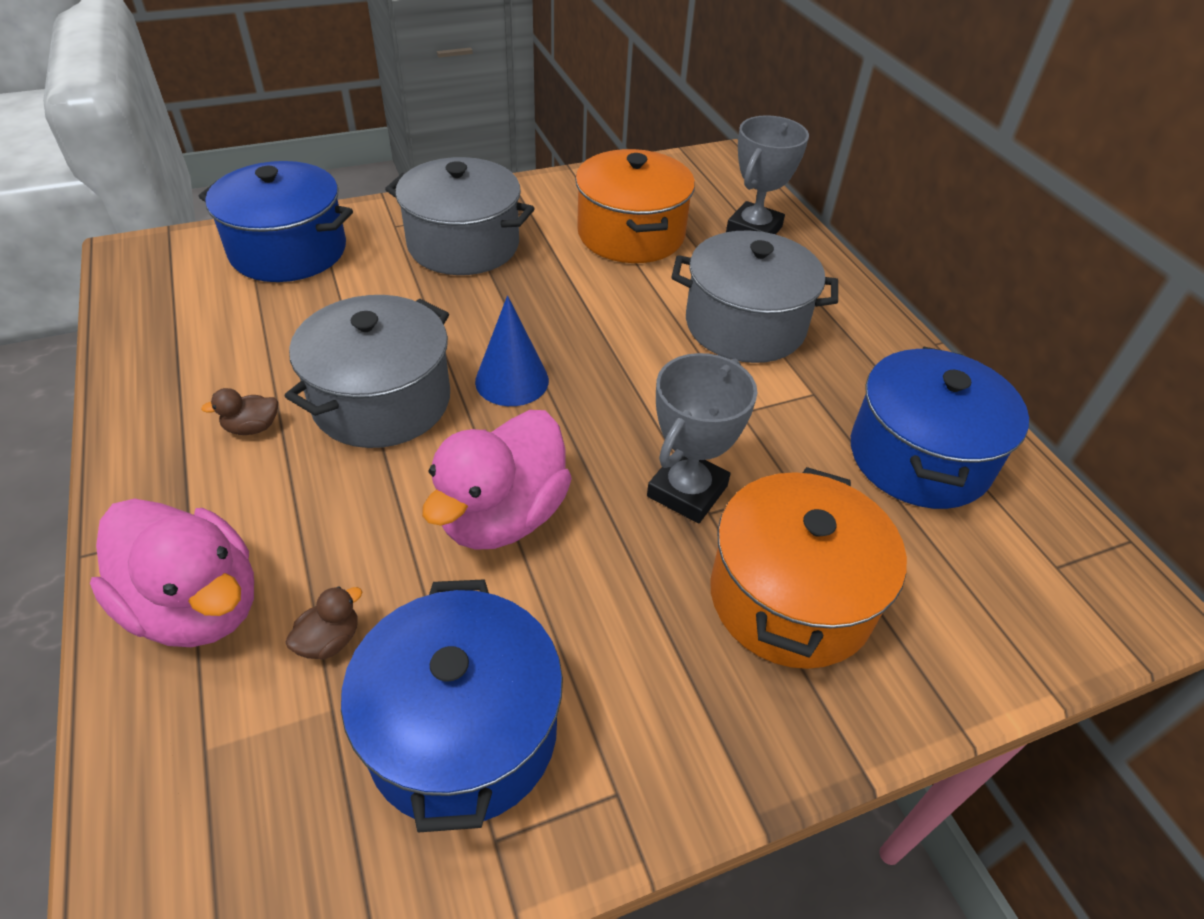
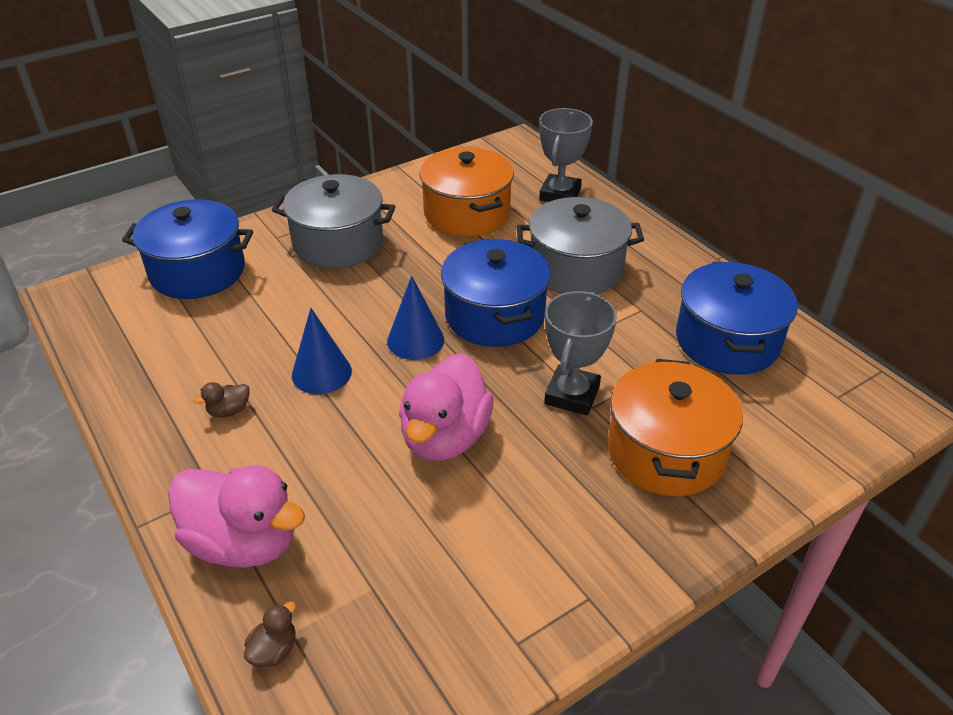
camera: 10 degrees left, 5 degrees down
(329, 640) = (352, 545): brown duck -> brown duck (274, 650)
(381, 401) = (321, 373): grey pot -> blue cone
(462, 732) = (470, 583): blue pot -> blue pot (494, 315)

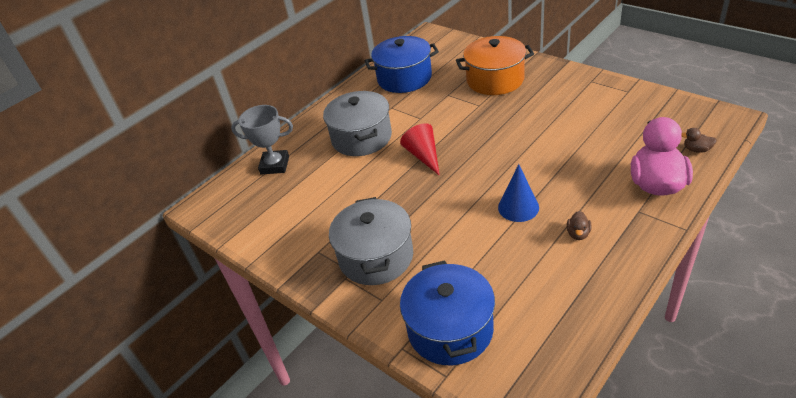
camera: 100 degrees left, 0 degrees up
(229, 411) = (578, 234): brown duck -> brown duck turned 60 degrees clockwise
(415, 340) = (464, 179): blue cone -> none
(445, 437) = (534, 143): pink duck -> none
(467, 213) = (312, 202): orange pot -> none
(494, 315) = (423, 156): blue pot -> red cone
(572, 395) = (474, 113): grey trophy -> none

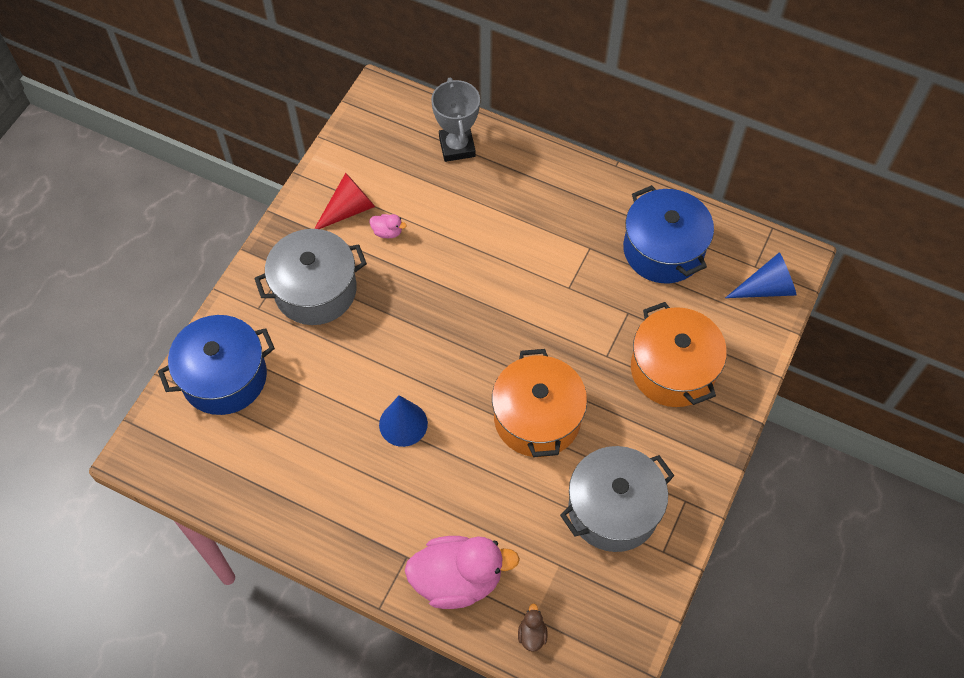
camera: 70 degrees right, 20 degrees up
(335, 208) = (387, 232): none -> pink duck
(361, 138) = (519, 227): grey pot -> grey pot (613, 509)
(423, 156) = (489, 306): red cone -> red cone (348, 209)
(445, 44) = (766, 288): none -> blue cone
(522, 138) = (537, 418): none -> orange pot
(578, 234) = (363, 490): brown duck -> none

